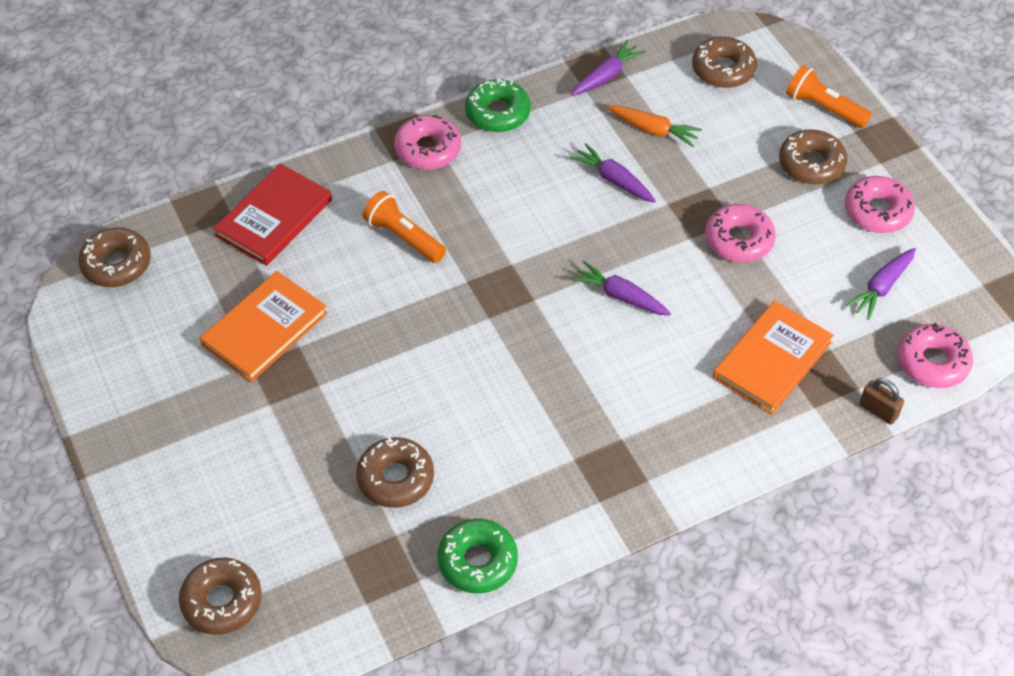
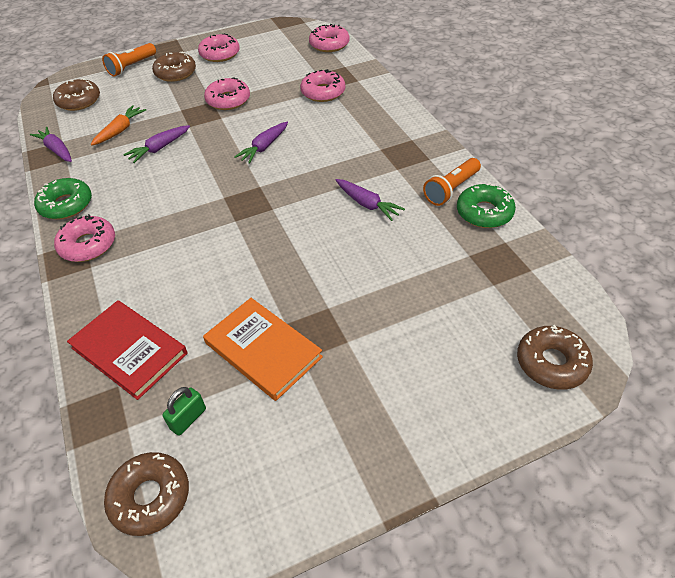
camera: 85 degrees left, 5 degrees down
(190, 278) = (188, 419): none -> green padlock
(395, 478) = (419, 256): brown donut -> none
(404, 237) = (180, 258): orange flashlight -> orange flashlight (451, 189)
(772, 360) = (323, 92): orange book -> pink donut
(878, 410) = (360, 61): brown padlock -> none
(881, 287) = (275, 56): purple carrot -> purple carrot (367, 204)

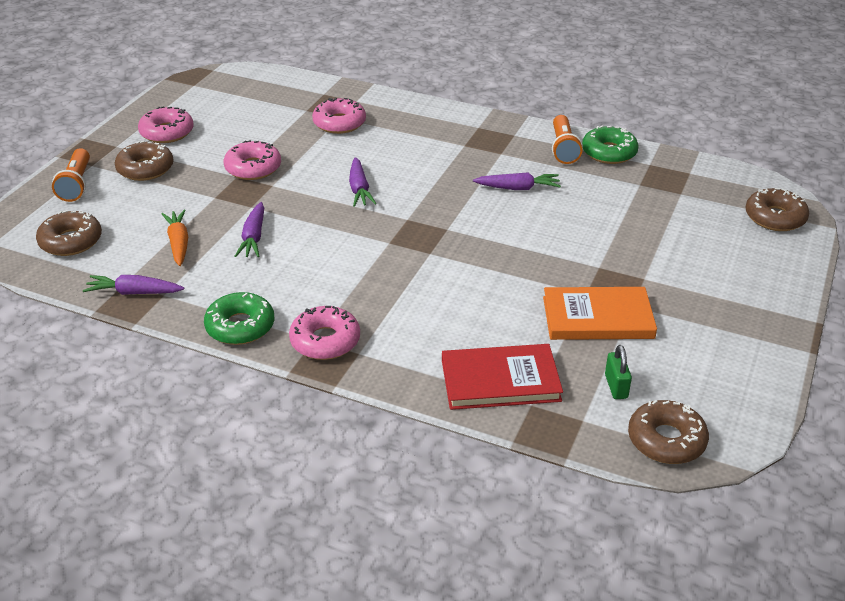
camera: 45 degrees left, 10 degrees down
(329, 44) = (275, 81): pink donut -> none

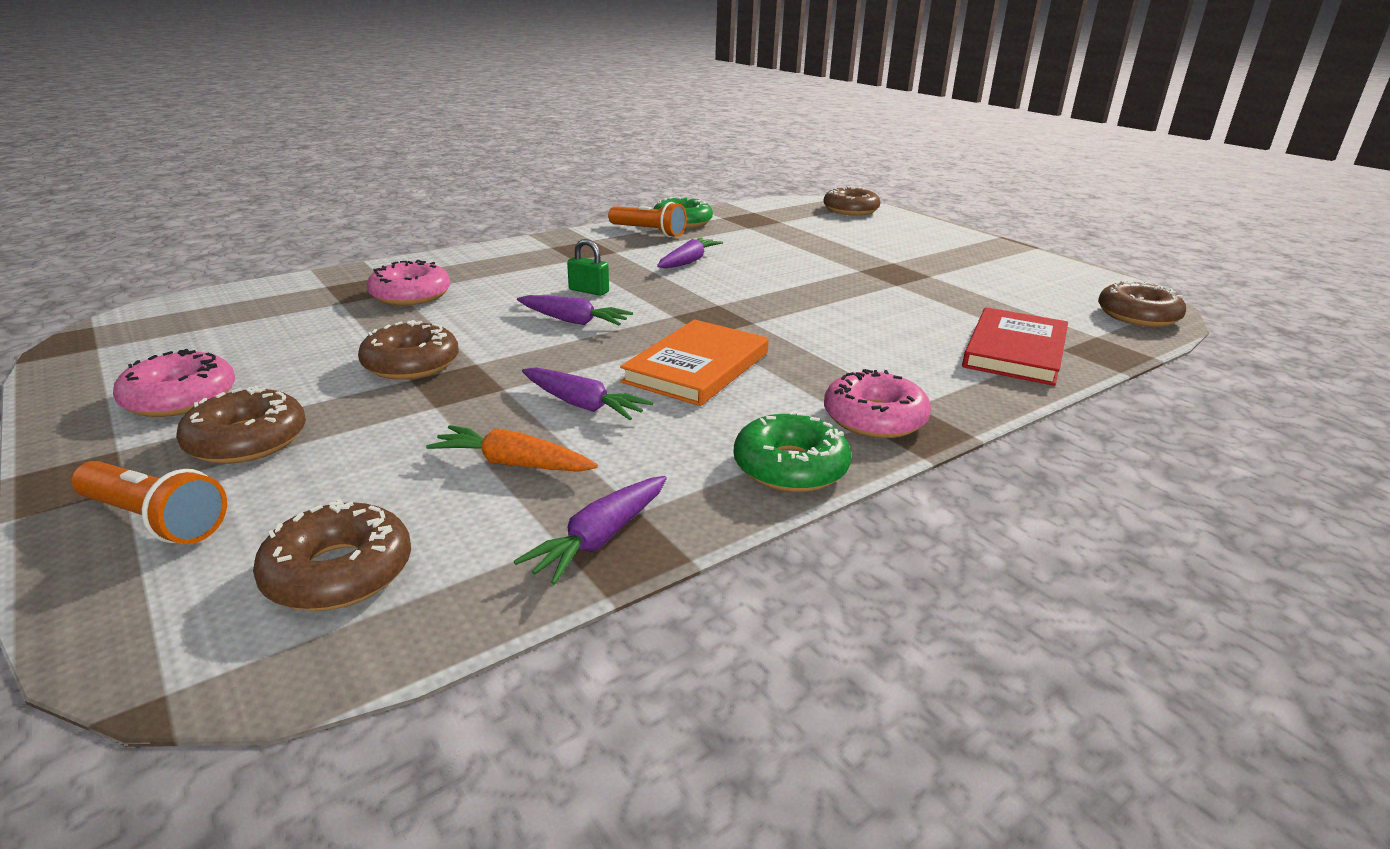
camera: 60 degrees left, 10 degrees down
(253, 168) = (411, 364): pink donut -> brown donut
(597, 317) = (939, 290): orange book -> orange book (697, 367)
(616, 386) = (1050, 311): green padlock -> green padlock (588, 291)

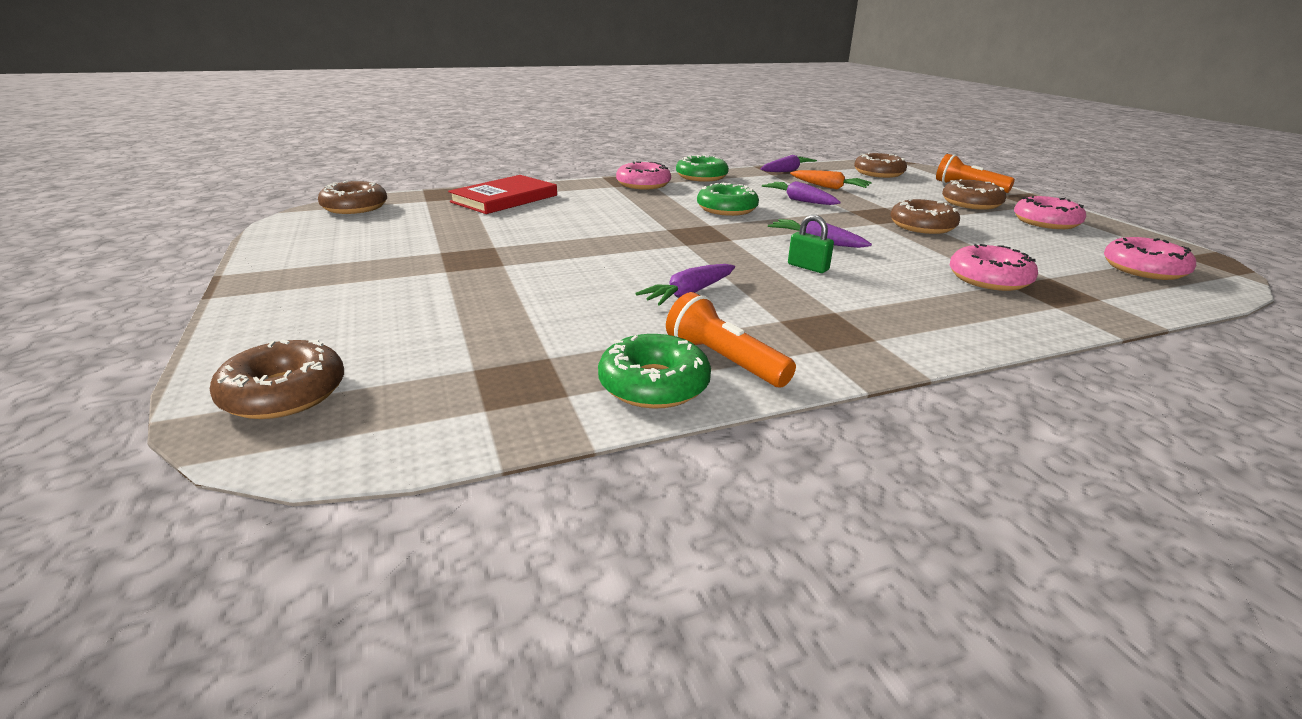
camera: 165 degrees left, 0 degrees up
(204, 322) = (1144, 269): none -> pink donut
(697, 367) = (727, 209): orange book -> green donut

